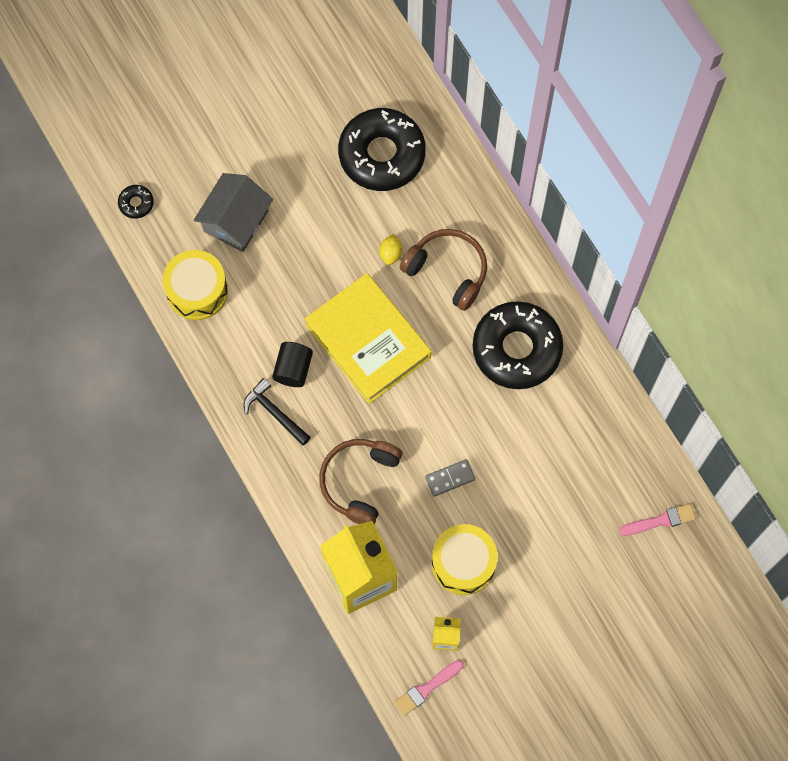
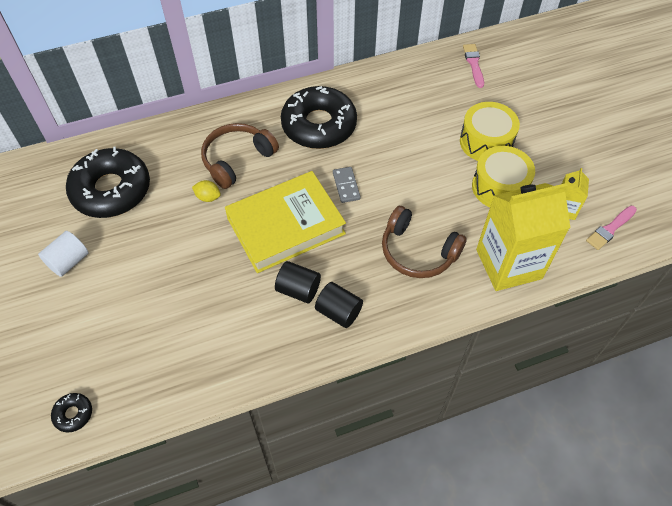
camera: 80 degrees left, 15 degrees down
(197, 291) = (193, 365): yellow drum -> yellow drum (486, 142)
(236, 221) = (130, 318): grey house -> none
(274, 412) = (338, 312): black hammer -> black cylinder
(288, 144) = (69, 261): none -> white cylinder
(426, 688) = (610, 229): pink brush -> pink brush turned 75 degrees clockwise
(450, 478) = (423, 185): grey domino -> grey domino (346, 186)

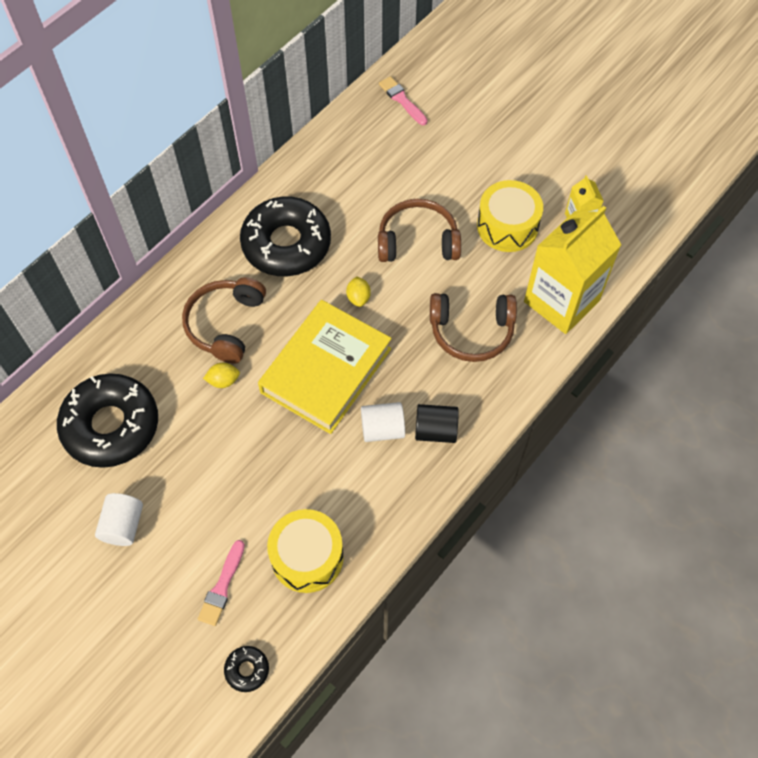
camera: 30 degrees left, 5 degrees up
(298, 289) = (382, 429): black cylinder -> white cylinder
(346, 186) = (358, 298): grey domino -> yellow lemon
(419, 166) = (417, 241): none -> brown headphones
(486, 142) = (466, 183): yellow drum -> yellow drum (307, 557)
(610, 229) = (630, 220): pink brush -> pink brush (222, 586)

